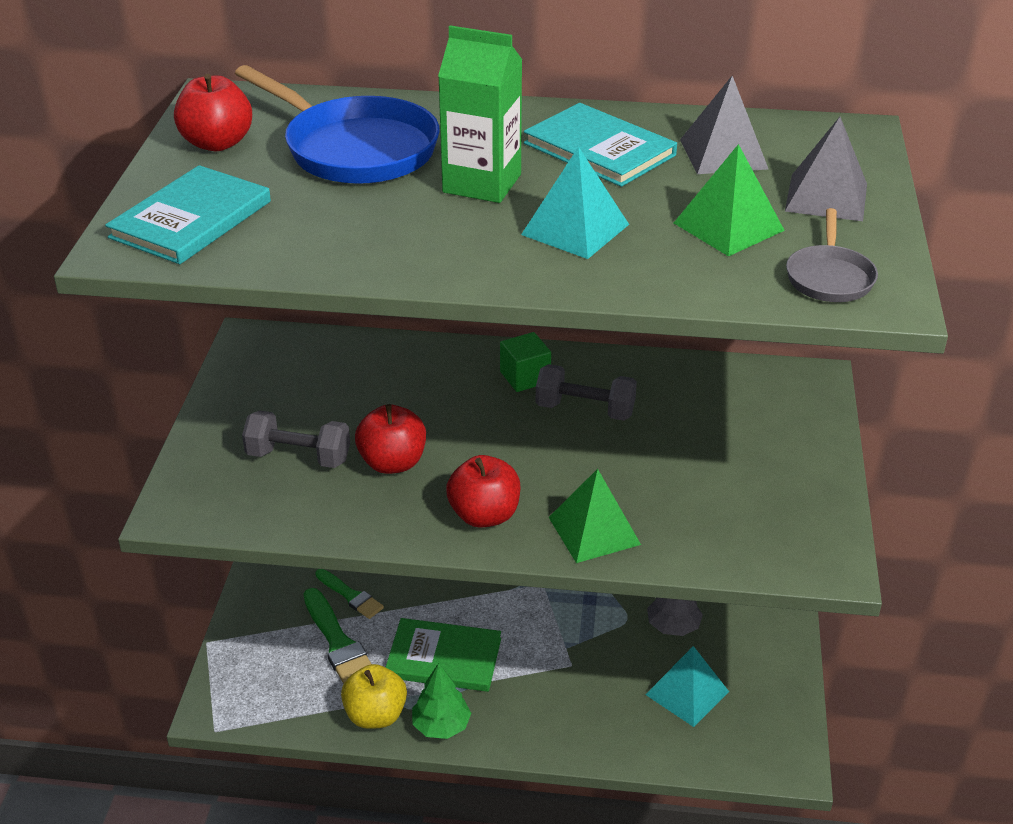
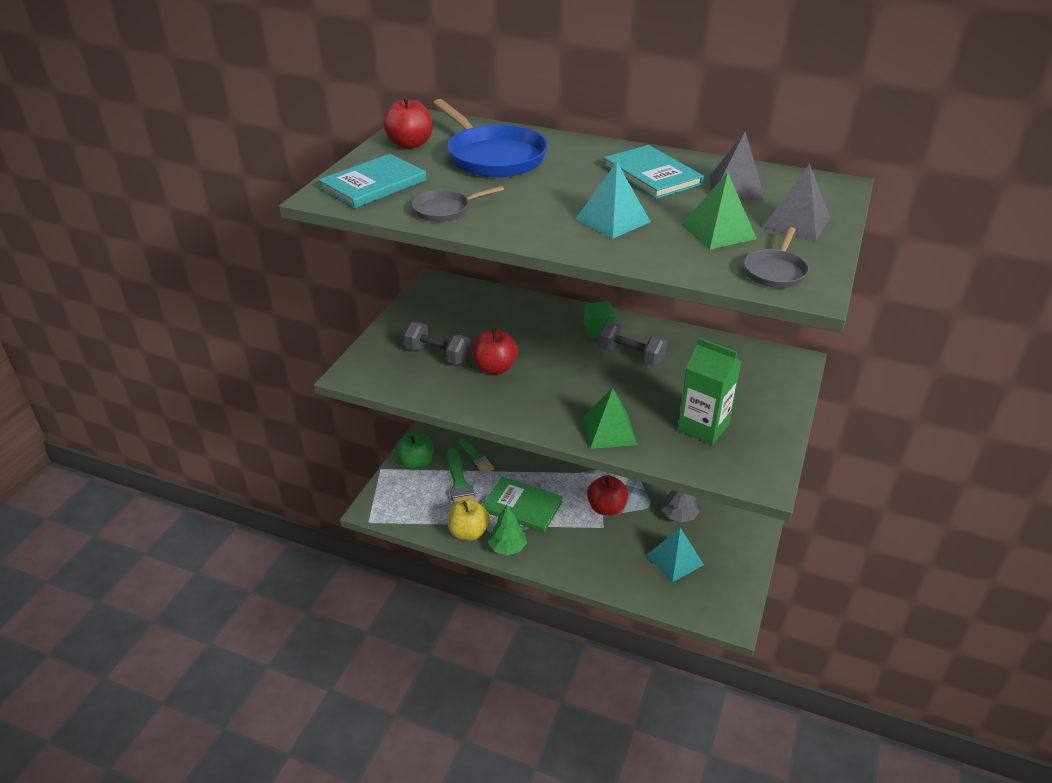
camera: 15 degrees right, 0 degrees up
(259, 622) = (415, 463): none -> green apple
(322, 247) = (445, 210): none -> grey pan
(482, 183) = (564, 186): green carton -> green carton (703, 427)
(484, 515) = (541, 409): red apple -> red apple (606, 508)

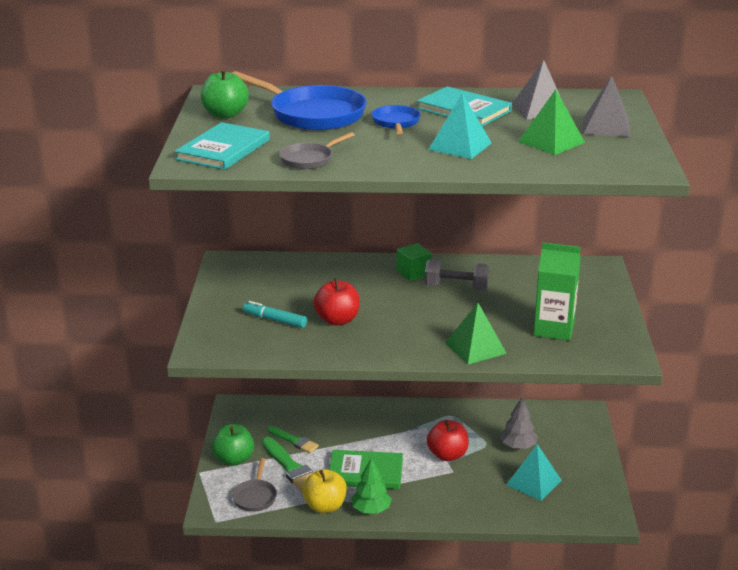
camera: 20 degrees left, 10 degrees down
(410, 144) = (225, 114): red apple -> green apple
(438, 355) = (275, 320): grey dumbbell -> turquoise marker
(568, 180) = (396, 123): none -> blue pan
(775, 271) = (616, 162): grey pan -> grey pan (255, 497)

